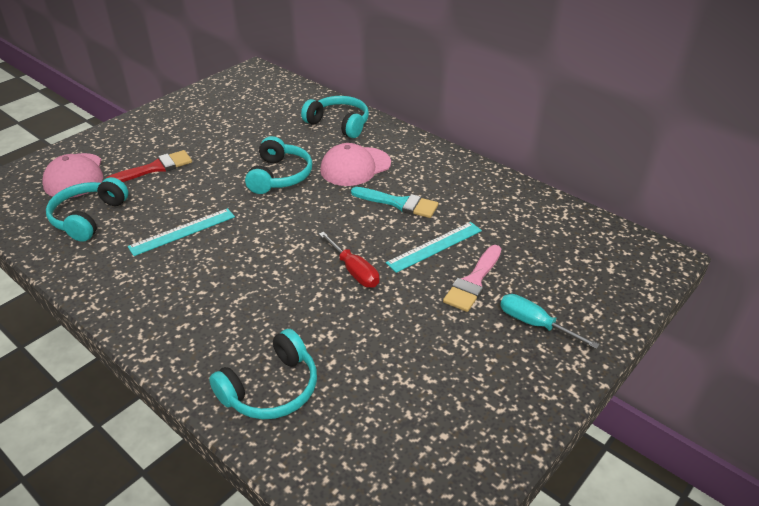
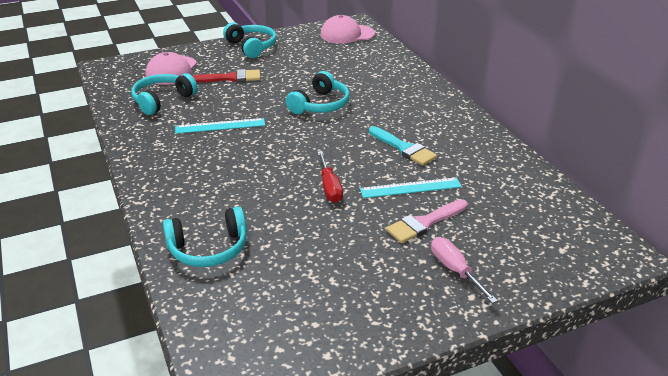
camera: 25 degrees right, 5 degrees down
(339, 124) = (397, 77): turquoise headphones -> turquoise headphones (251, 47)
(355, 167) = (387, 112): pink cap -> pink cap (347, 34)
(535, 324) = (455, 270): turquoise screwdriver -> pink screwdriver

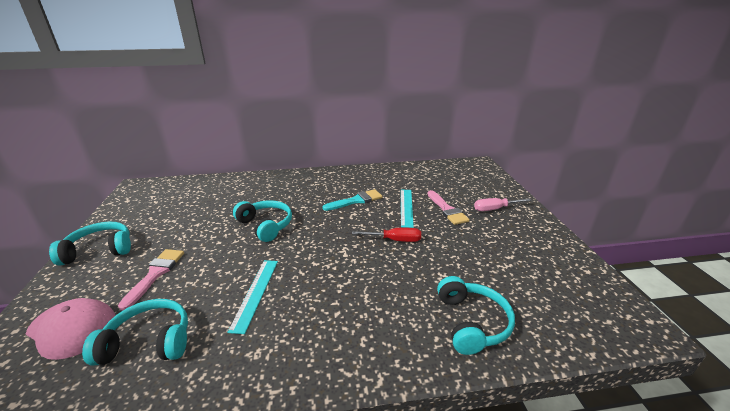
camera: 75 degrees left, 5 degrees down
(162, 100) = (148, 342): turquoise headphones -> turquoise headphones turned 120 degrees clockwise
(231, 78) = (155, 274): red brush -> pink brush
(347, 34) = (152, 193): pink cap -> none

